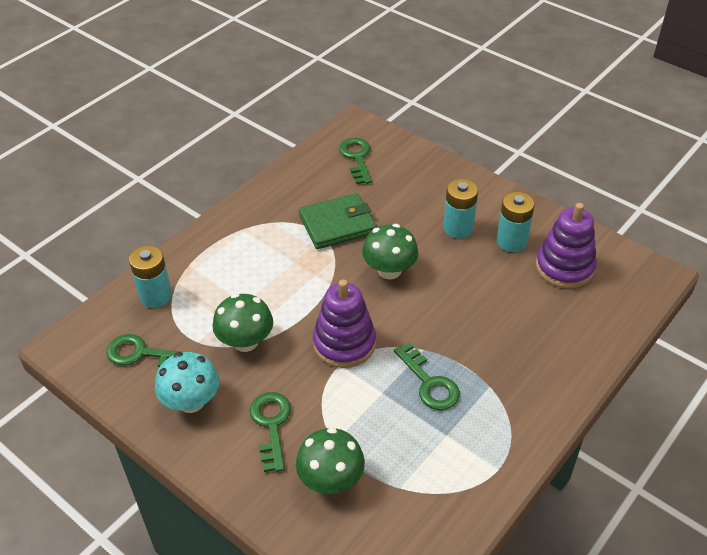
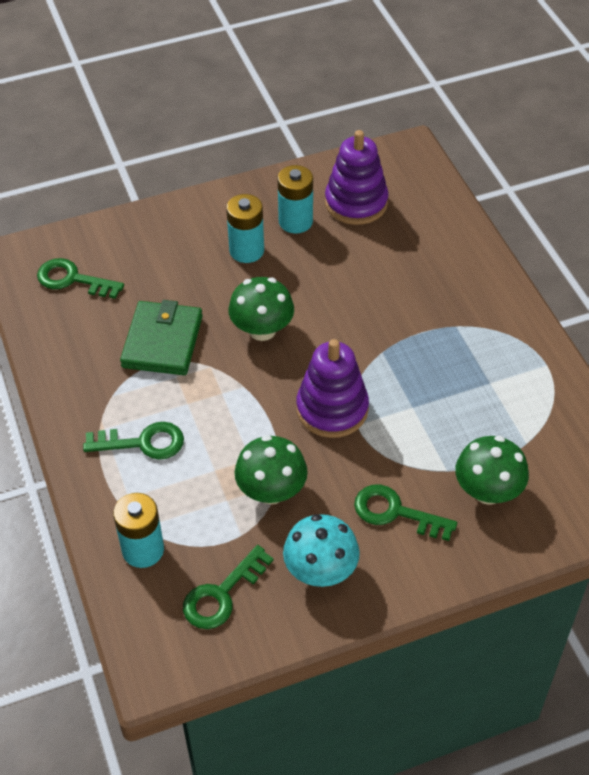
camera: 60 degrees left, 5 degrees up
(429, 383) = (424, 367): green key -> green key (143, 443)

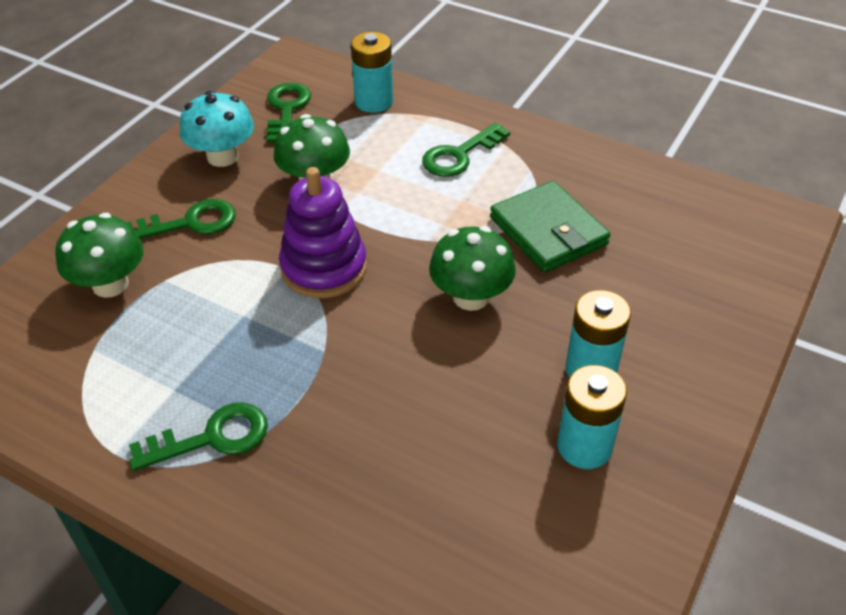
camera: 140 degrees right, 5 degrees down
(73, 279) = (706, 232): green key -> green key (212, 438)
(356, 203) = (544, 531): purple stacking toy -> none

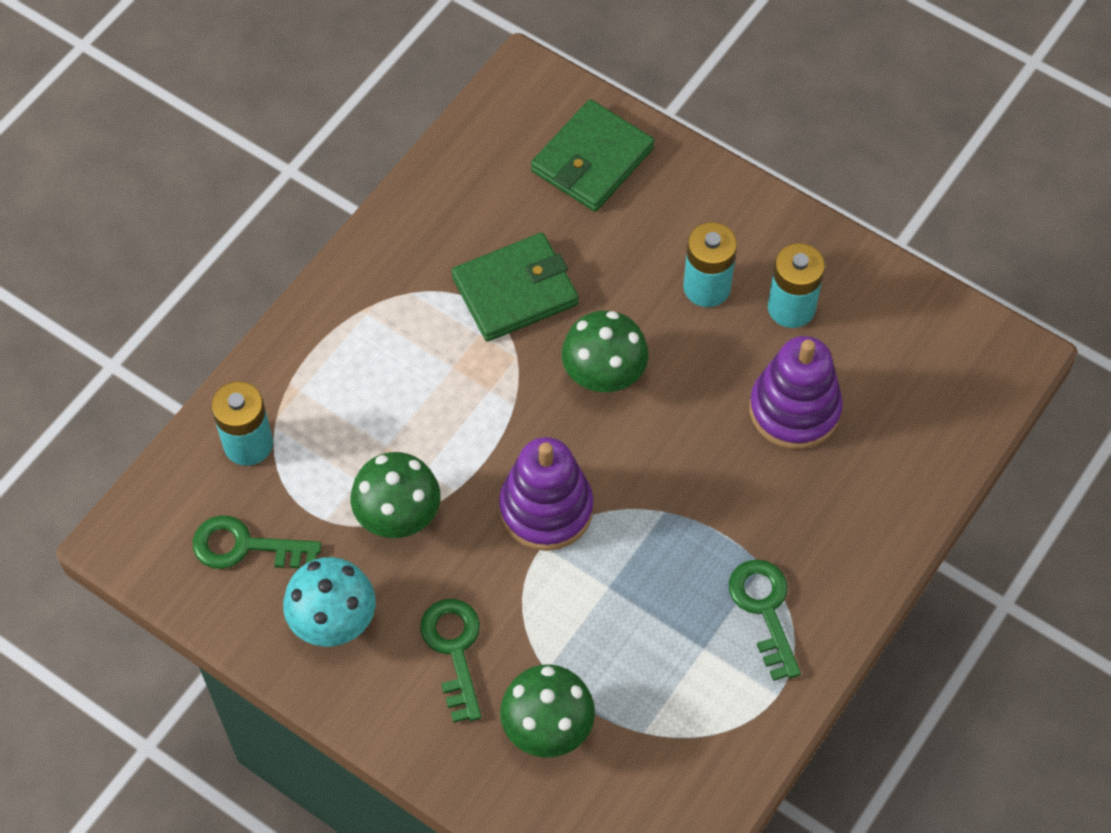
camera: 85 degrees left, 15 degrees up
(453, 455) = (794, 410): none -> purple stacking toy
(459, 155) = (373, 359): green key -> none
(715, 272) = (592, 160): none -> green wallet

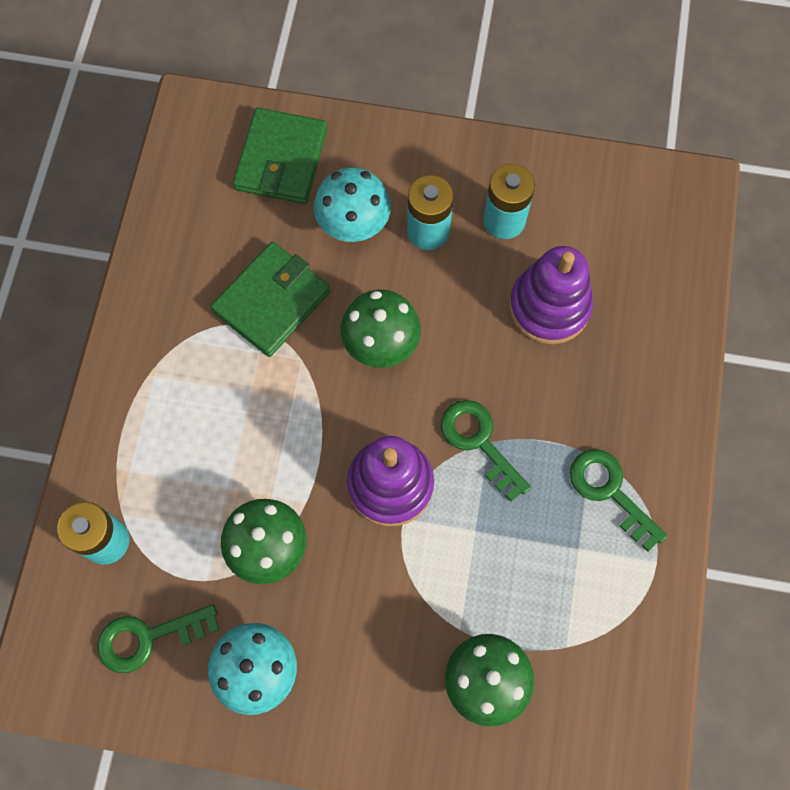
camera: 25 degrees left, 10 degrees up
(454, 650) = (374, 648): green key -> green key (479, 442)
(634, 250) = (353, 224): none -> turquoise mushroom

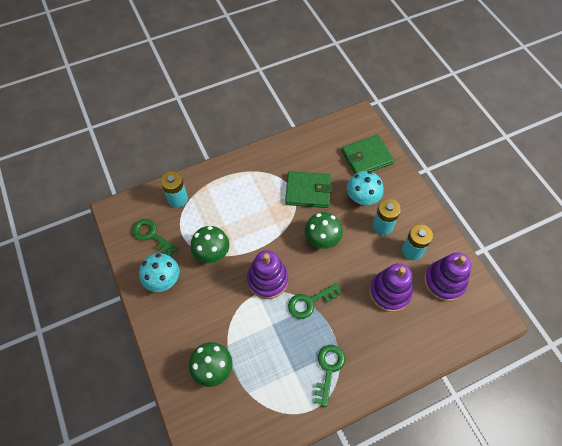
camera: 55 degrees right, 10 degrees down
(479, 442) = (310, 302): green key -> green key turned 135 degrees counterclockwise
(588, 215) = (444, 282): none -> purple stacking toy

